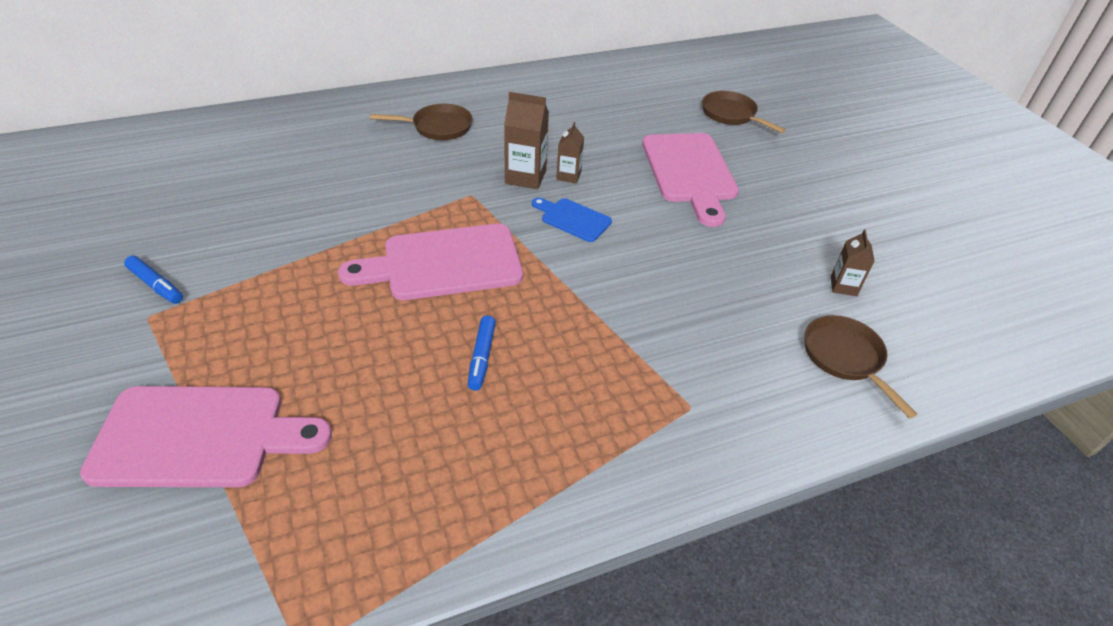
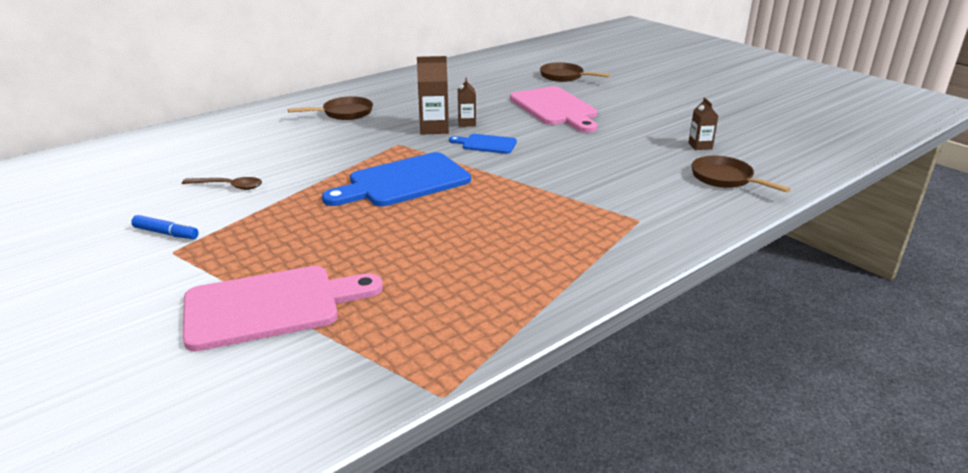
camera: 15 degrees left, 15 degrees down
(255, 224) = (229, 186): none -> brown spoon
(444, 263) = (403, 182): pink cutting board -> blue cutting board
(481, 357) = (469, 223): blue marker -> none

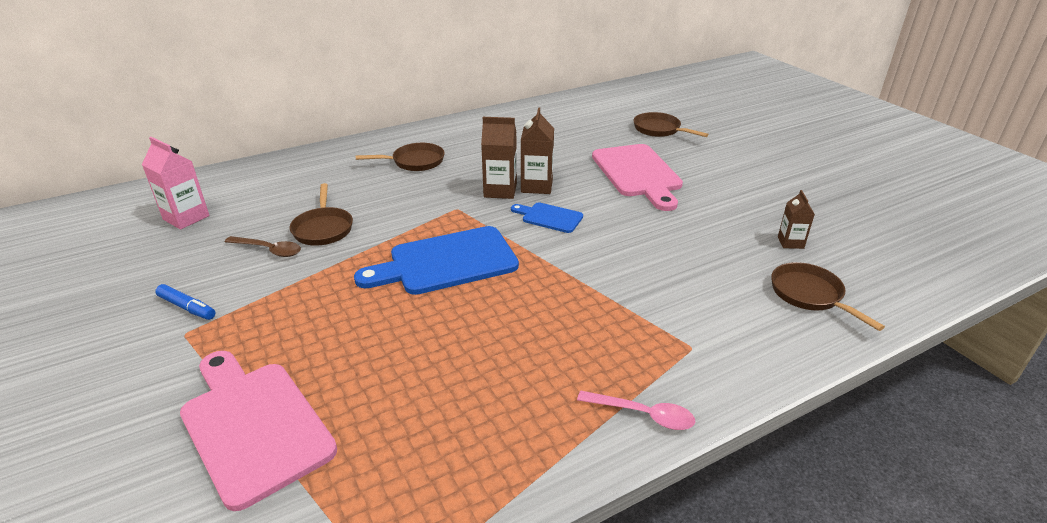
camera: 10 degrees right, 5 degrees up
(132, 169) = (186, 218): none -> pink carton
(270, 306) = (254, 425): pink cutting board -> pink cutting board turned 120 degrees counterclockwise
(275, 167) = (323, 228): none -> brown pan
(467, 123) = (536, 186): brown carton -> brown carton, size x1.62
(612, 265) = (643, 415): none -> pink spoon

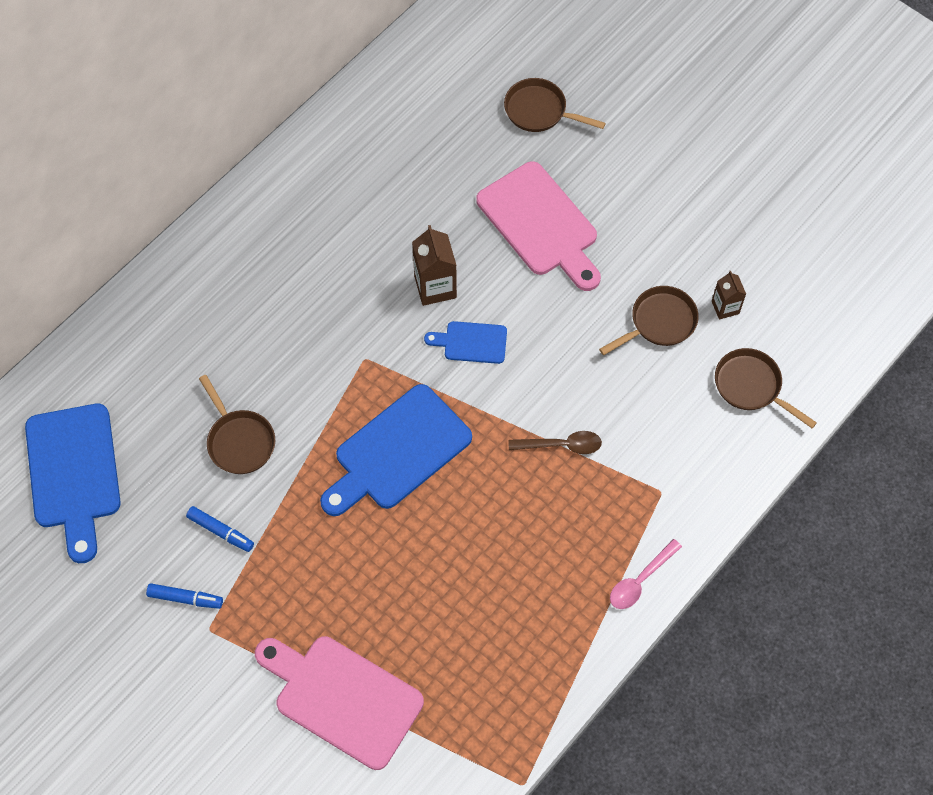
camera: 20 degrees left, 30 degrees up
(186, 218) = (73, 473): pink carton -> blue cutting board
(259, 274) = (221, 531): none -> blue marker
(269, 250) = (205, 494): brown spoon -> brown spoon (562, 445)
(415, 162) = (269, 281): brown pan -> brown pan (659, 322)
(500, 191) = (398, 309): brown carton -> none
(643, 415) = (640, 580): pink spoon -> pink spoon turned 135 degrees clockwise

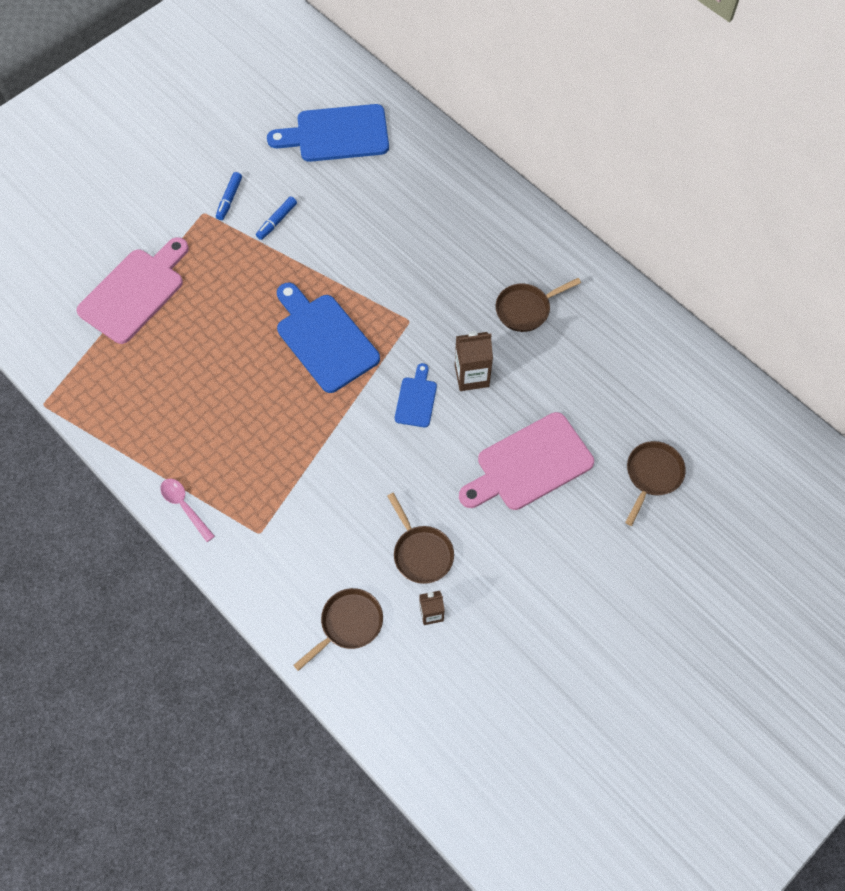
camera: 95 degrees right, 0 degrees up
(239, 441) = (348, 234): brown pan -> brown pan (526, 309)
(562, 445) = (313, 459): brown spoon -> none

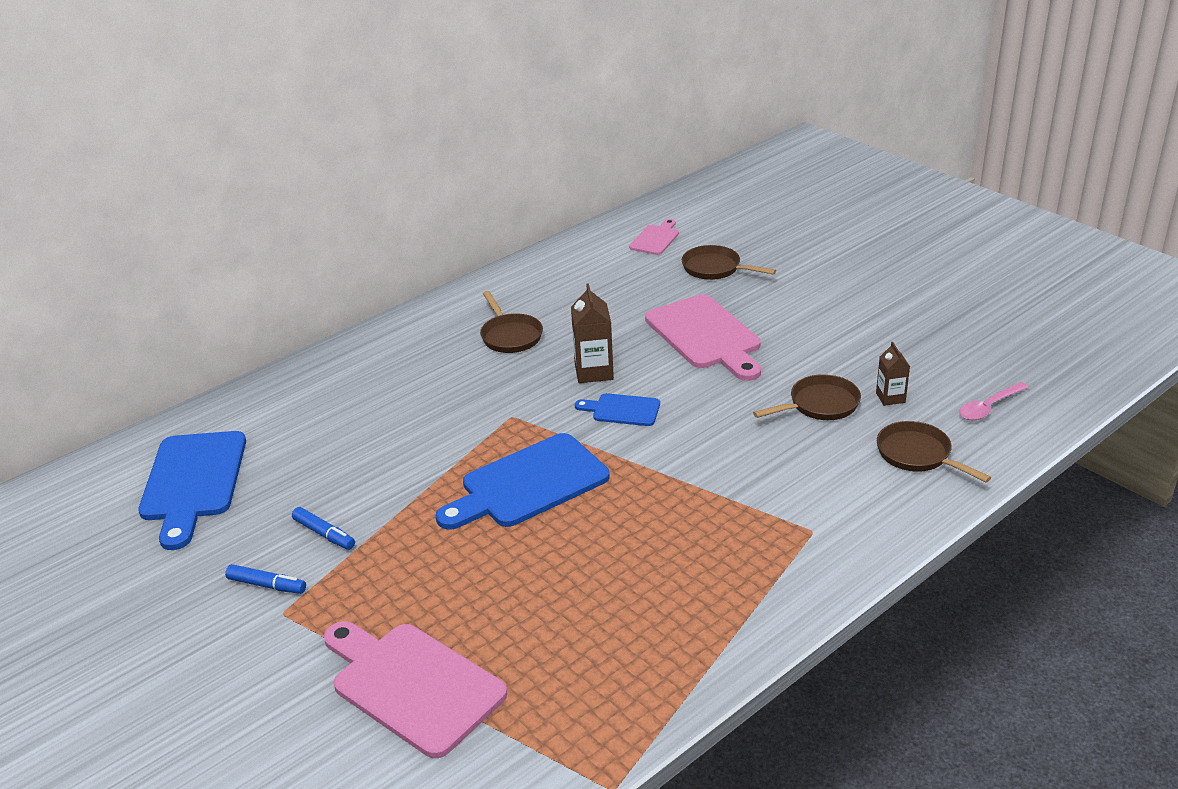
camera: 85 degrees left, 30 degrees down
(184, 506) = (782, 604): pink spoon -> pink spoon (988, 407)
(709, 421) = (655, 239): none -> pink cutting board

